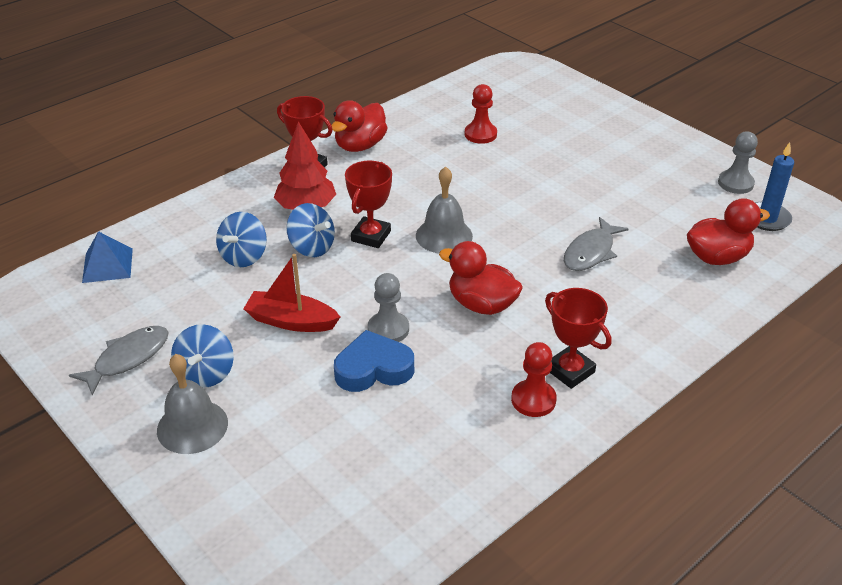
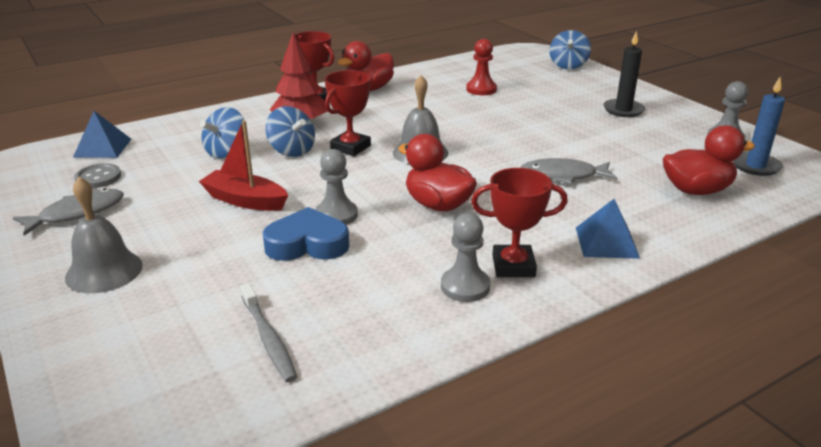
camera: 10 degrees right, 10 degrees down
(125, 308) = (98, 178): none -> grey button
(206, 373) = (142, 231): blue spinning top -> blue spinning top (568, 65)
(379, 480) = (268, 338): none -> grey toothbrush
(533, 400) = (465, 286): red pawn -> grey pawn
(570, 371) = (513, 266): red trophy -> red trophy turned 60 degrees counterclockwise
(591, 252) = (563, 176): grey fish -> grey fish turned 45 degrees clockwise
(632, 152) = (623, 110): none -> black candle
(646, 332) = (606, 242): none -> blue pyramid

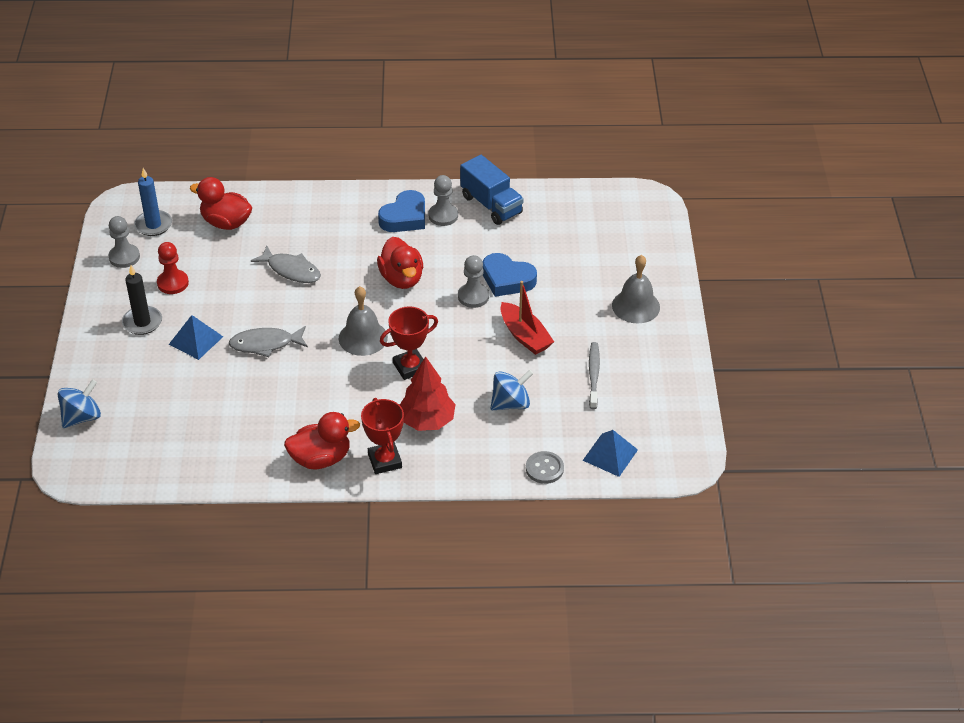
camera: 150 degrees left, 15 degrees up
(77, 213) = (644, 370): grey fish -> grey fish (265, 344)
(98, 178) = (622, 409): grey button -> grey button (544, 468)
(268, 338) = (563, 226): grey toothbrush -> grey toothbrush (593, 375)
(292, 151) = (458, 382): blue spinning top -> none
(410, 328) = (491, 205): none -> blue truck
(481, 89) = (218, 409): red pawn -> red pawn (173, 283)
(513, 266) = (404, 217): red trophy -> blue heart
(606, 242) = (335, 211): blue pyramid -> blue pyramid (196, 340)

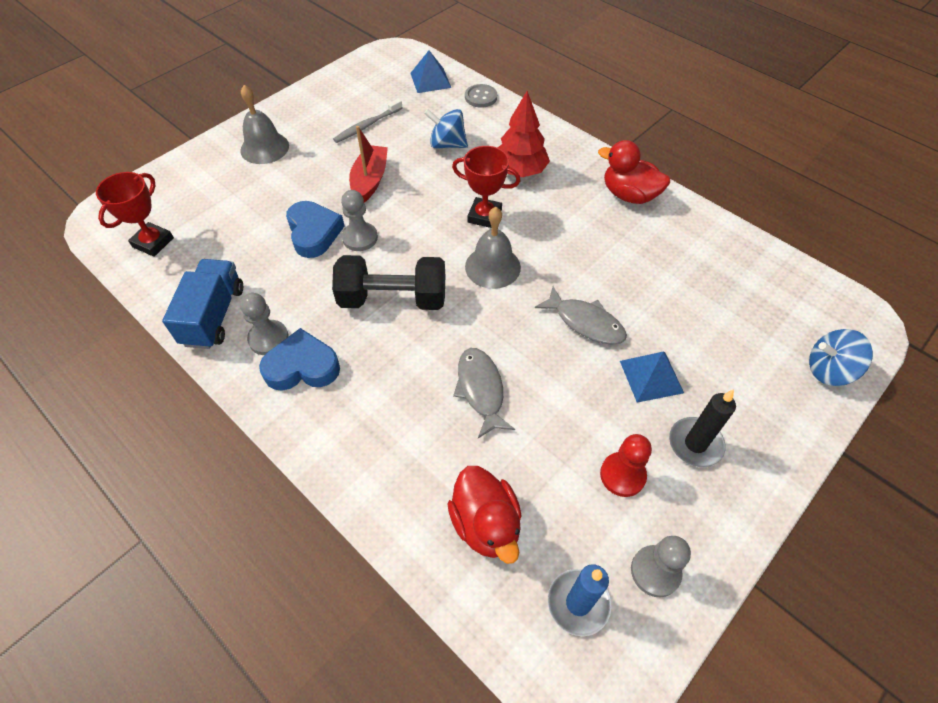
camera: 135 degrees left, 10 degrees up
(385, 461) = (582, 164): red trophy -> red trophy (153, 242)
(401, 279) = (393, 299): red duck -> black dumbbell

